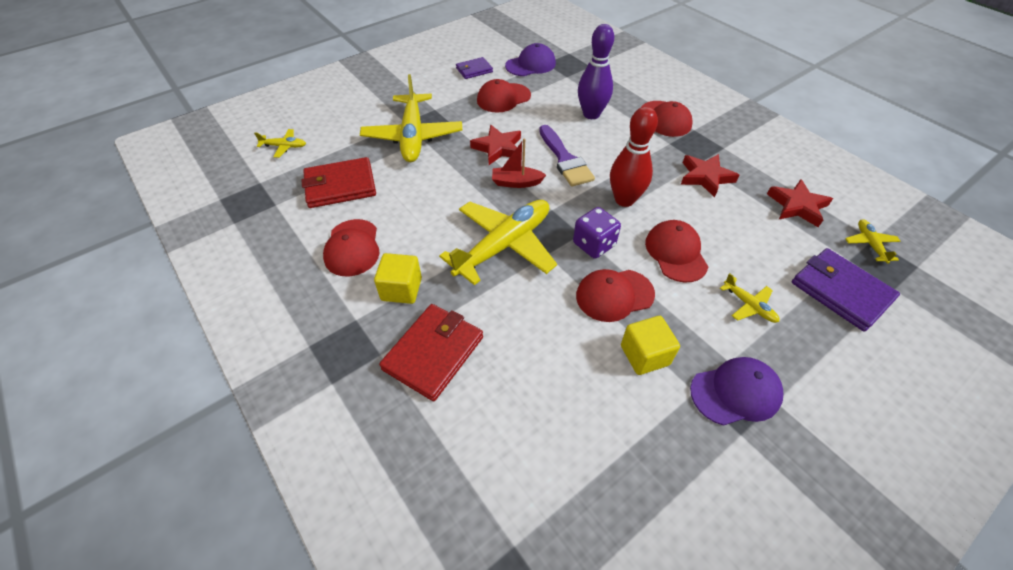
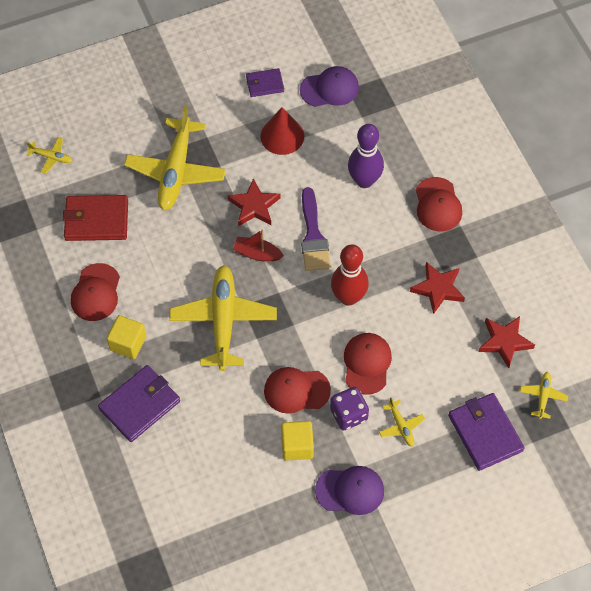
camera: 15 degrees right, 10 degrees up
(433, 353) = (139, 405): red wallet -> purple wallet
(503, 98) = (282, 136): red cap -> red cone
(504, 245) = (223, 321): yellow plane -> yellow plane turned 60 degrees counterclockwise
(594, 244) = (300, 338): purple dice -> purple dice (348, 414)

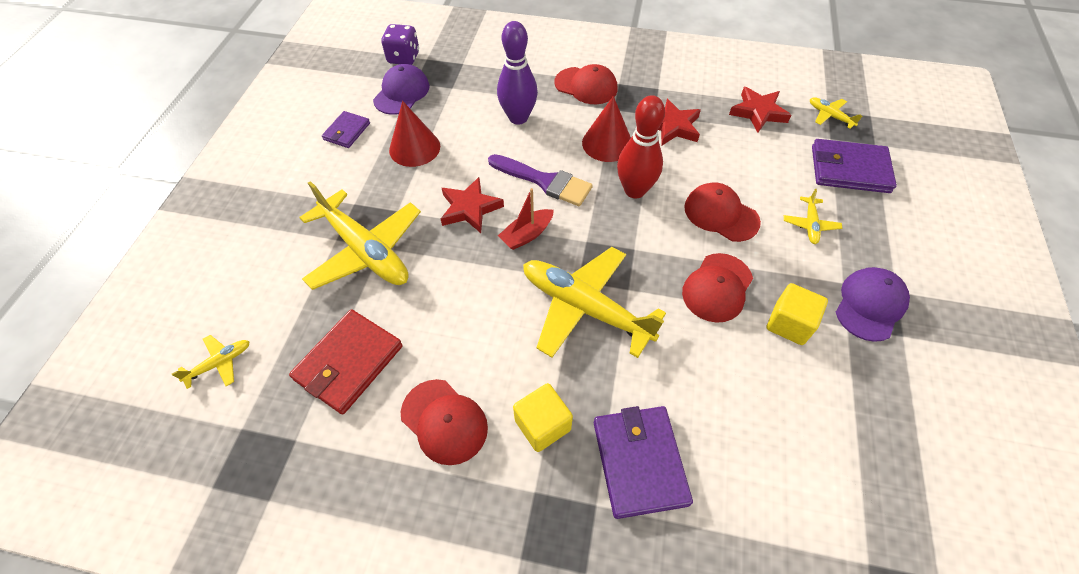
camera: 55 degrees left, 5 degrees down
(348, 414) = (773, 258): purple dice -> purple dice (403, 57)
(383, 254) = (607, 143): none -> red cone
(401, 426) = (810, 224): yellow plane -> yellow plane turned 90 degrees clockwise

